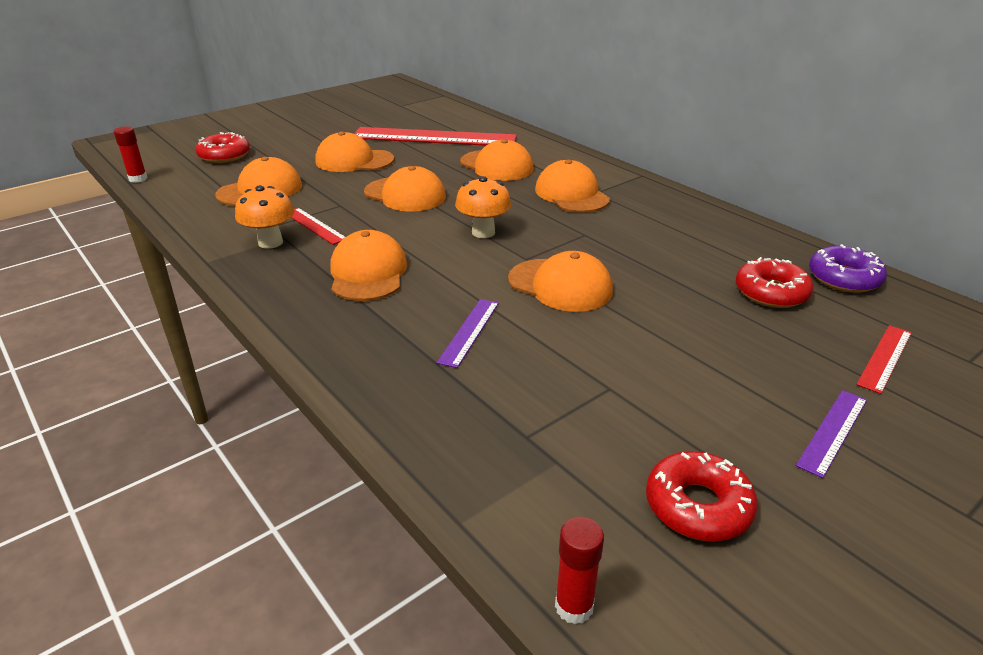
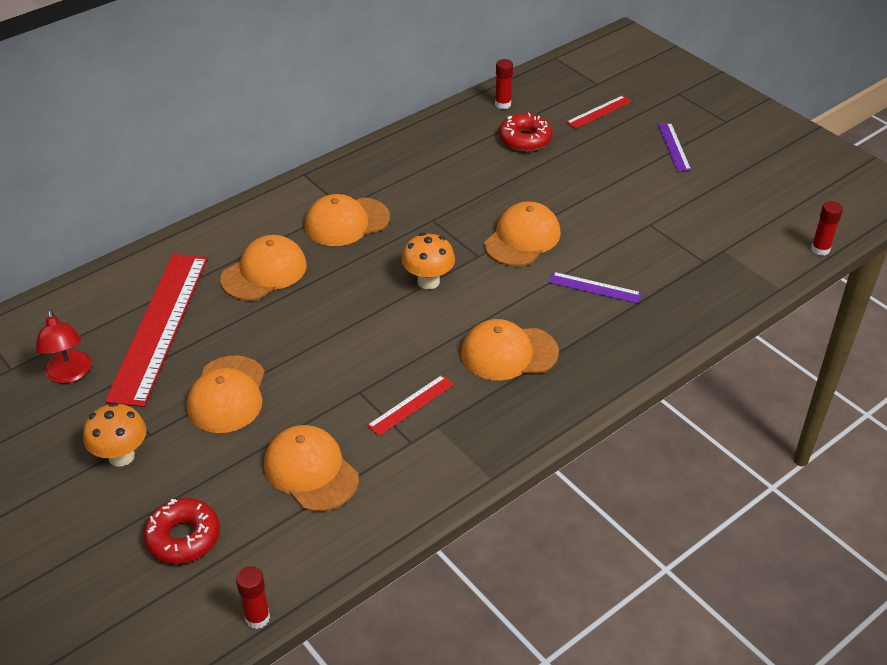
camera: 90 degrees left, 10 degrees up
(270, 242) = (449, 434): orange mushroom -> orange mushroom (121, 456)
(390, 118) = (69, 374): none -> red lamp
(405, 195) = (337, 341): orange cap -> none
(698, 506) = (744, 202): red donut -> none
(832, 431) = (673, 146): purple ruler -> purple ruler turned 45 degrees clockwise
(844, 278) = (503, 104): purple donut -> red glue stick
(884, 358) = (599, 112): red ruler -> red ruler turned 75 degrees counterclockwise

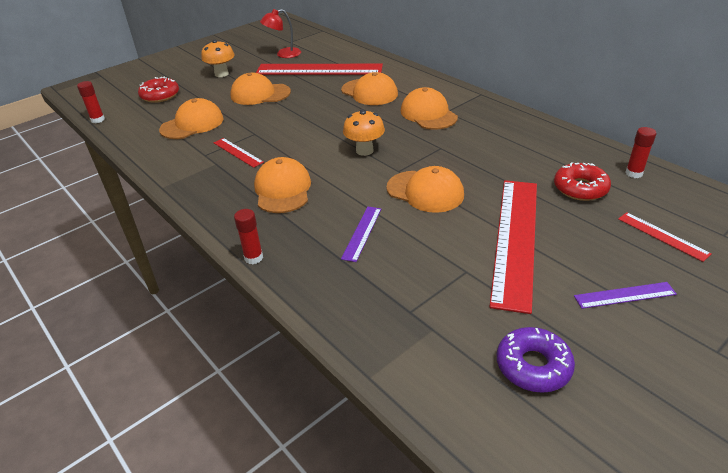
camera: 90 degrees right, 5 degrees down
(604, 189) = (516, 239): none -> red ruler
(754, 203) = (533, 366): none -> purple donut
(820, 249) = (451, 431): red glue stick -> red glue stick (253, 258)

